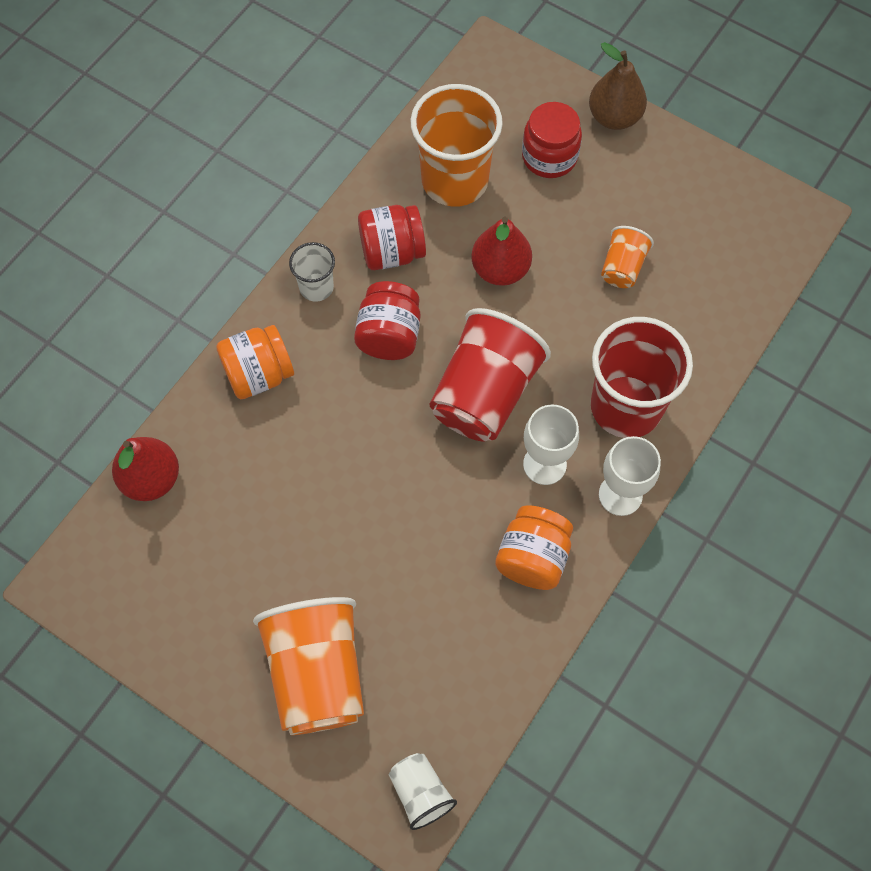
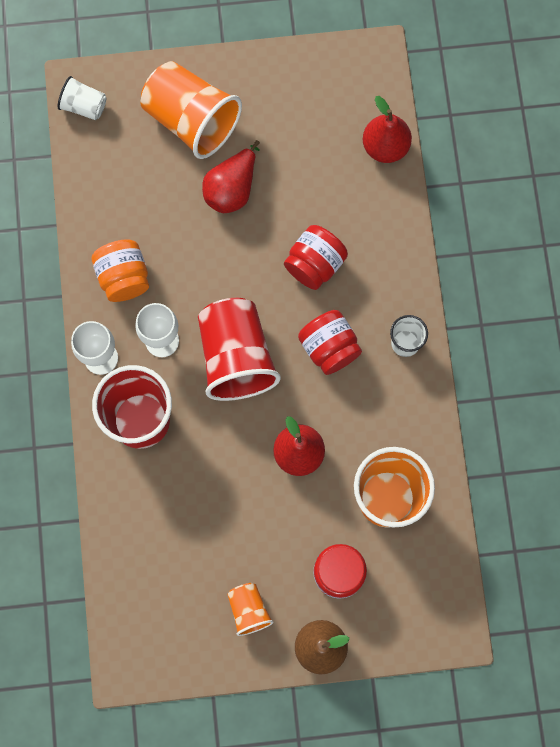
camera: 140 degrees right, 10 degrees up
(259, 374) = (385, 257): orange jar -> none
(342, 561) = (232, 189): none -> red pear
(392, 252) = (380, 408): red jar -> red jar (315, 264)
(622, 267) = (219, 522): orange cup -> orange cup (248, 610)

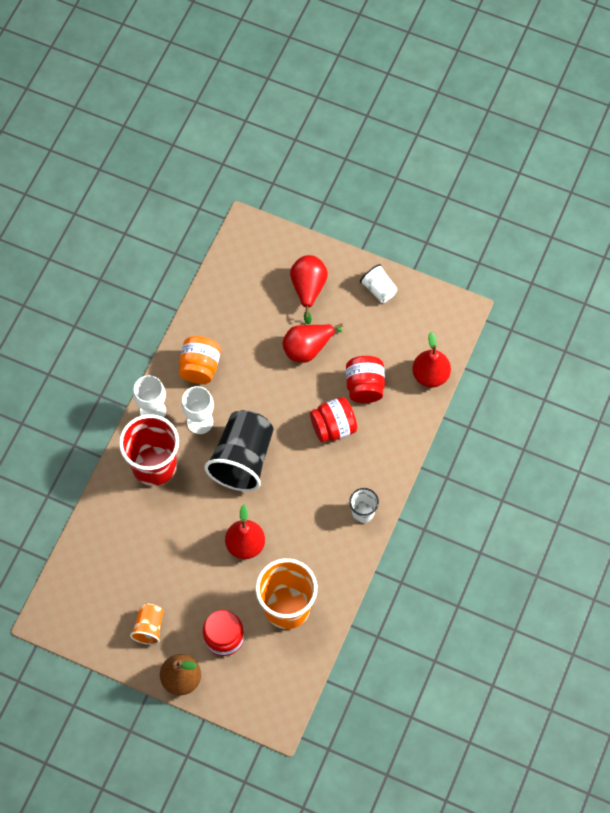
camera: 30 degrees right, 10 degrees down
(84, 106) = (242, 242): white cup -> white cup (379, 289)
(191, 120) = (308, 289): orange cup -> red pear
(236, 357) = (242, 459): red cup -> black cup
(329, 348) = (309, 487): red jar -> red jar (364, 386)

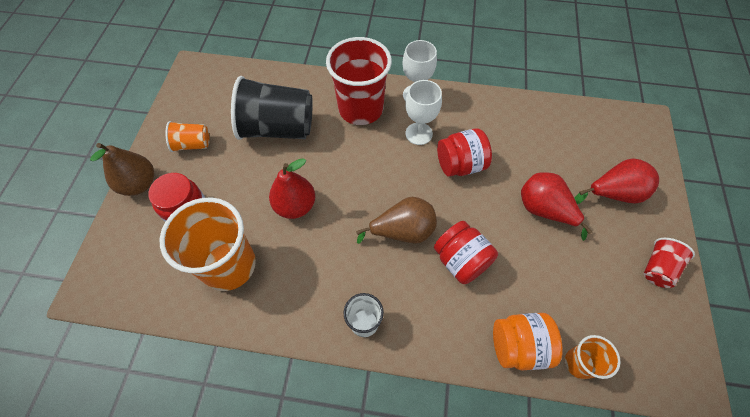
camera: 75 degrees right, 5 degrees down
(200, 367) = (476, 120): orange jar -> orange jar (518, 346)
(242, 459) = (391, 180): black cup -> black cup (278, 128)
(295, 463) = (402, 231): none -> brown pear
(364, 386) = (526, 283): red jar -> red jar (460, 165)
(379, 289) = (657, 268): white cup -> red cup
(430, 375) = (579, 363): red pear -> orange cup

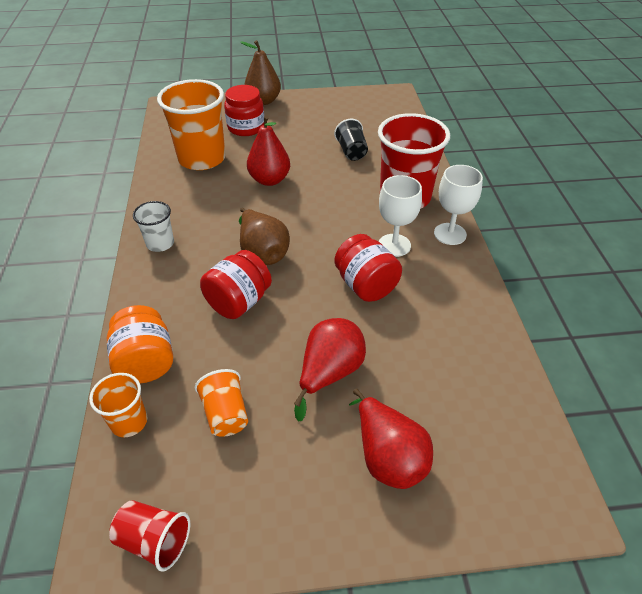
camera: 75 degrees right, 15 degrees down
(192, 144) = (312, 114): orange cup -> orange cup (226, 414)
(278, 128) = (351, 152): black cup -> black cup, size x0.50
(657, 268) = (275, 518): red cup -> red cup (154, 541)

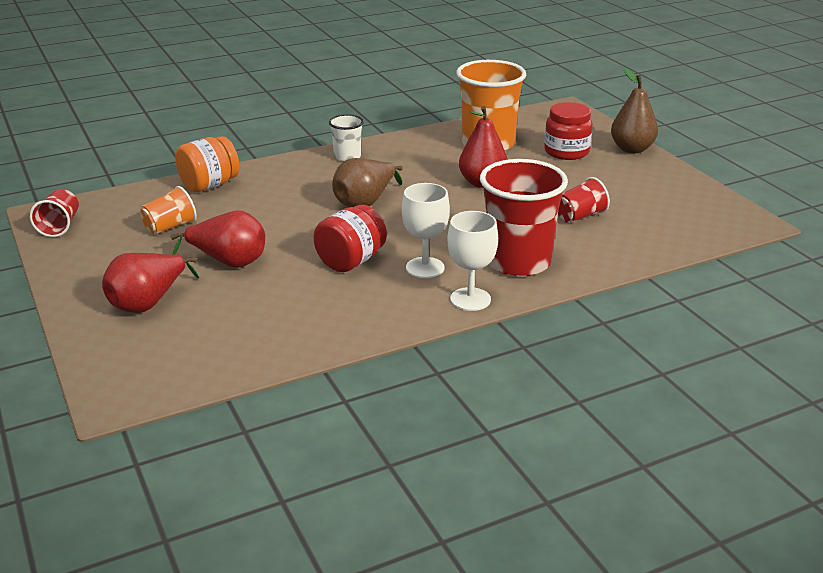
camera: 70 degrees right, 15 degrees down
(129, 422) = (151, 194): orange cup -> none
(239, 302) = (293, 206): red jar -> none
(351, 152) = (579, 216): black cup -> red cup

